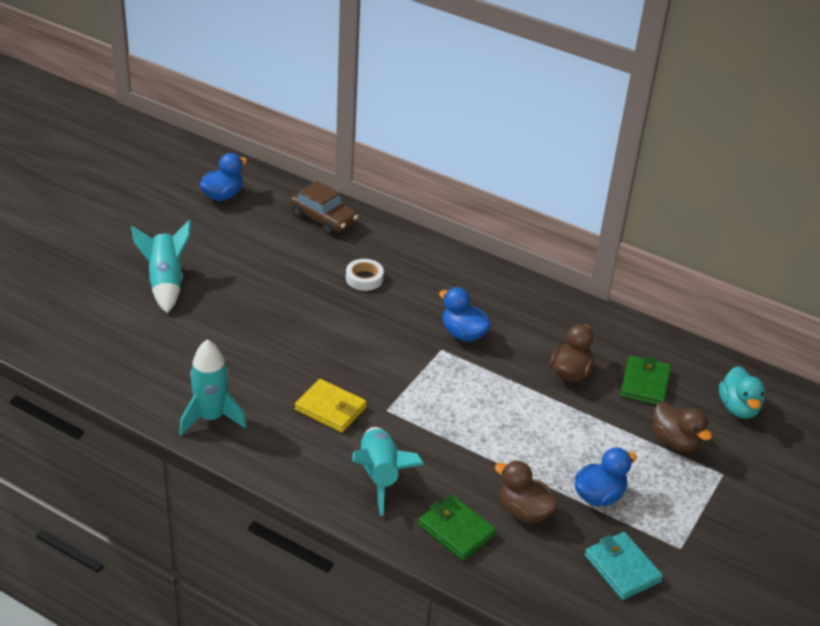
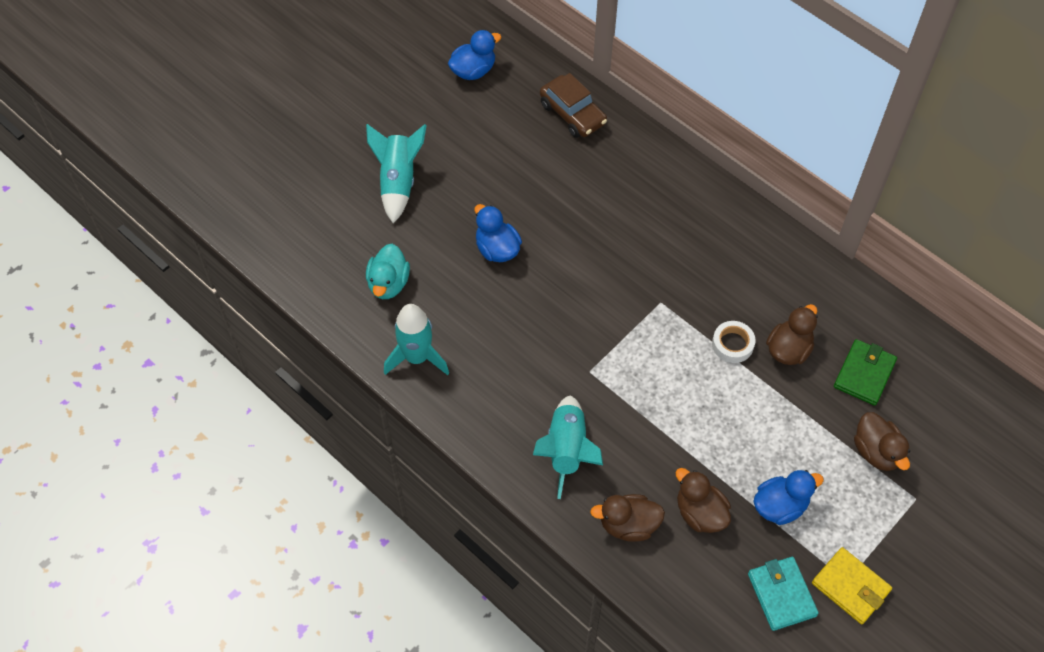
camera: 15 degrees right, 20 degrees up
(330, 409) = (534, 362): yellow wallet -> yellow wallet (850, 587)
(364, 278) = (600, 199): white tape -> white tape (732, 344)
(456, 530) = (628, 525): green wallet -> brown duck
(463, 334) = (687, 285): blue duck -> blue duck (497, 249)
(738, 408) = (956, 419): turquoise duck -> turquoise duck (388, 283)

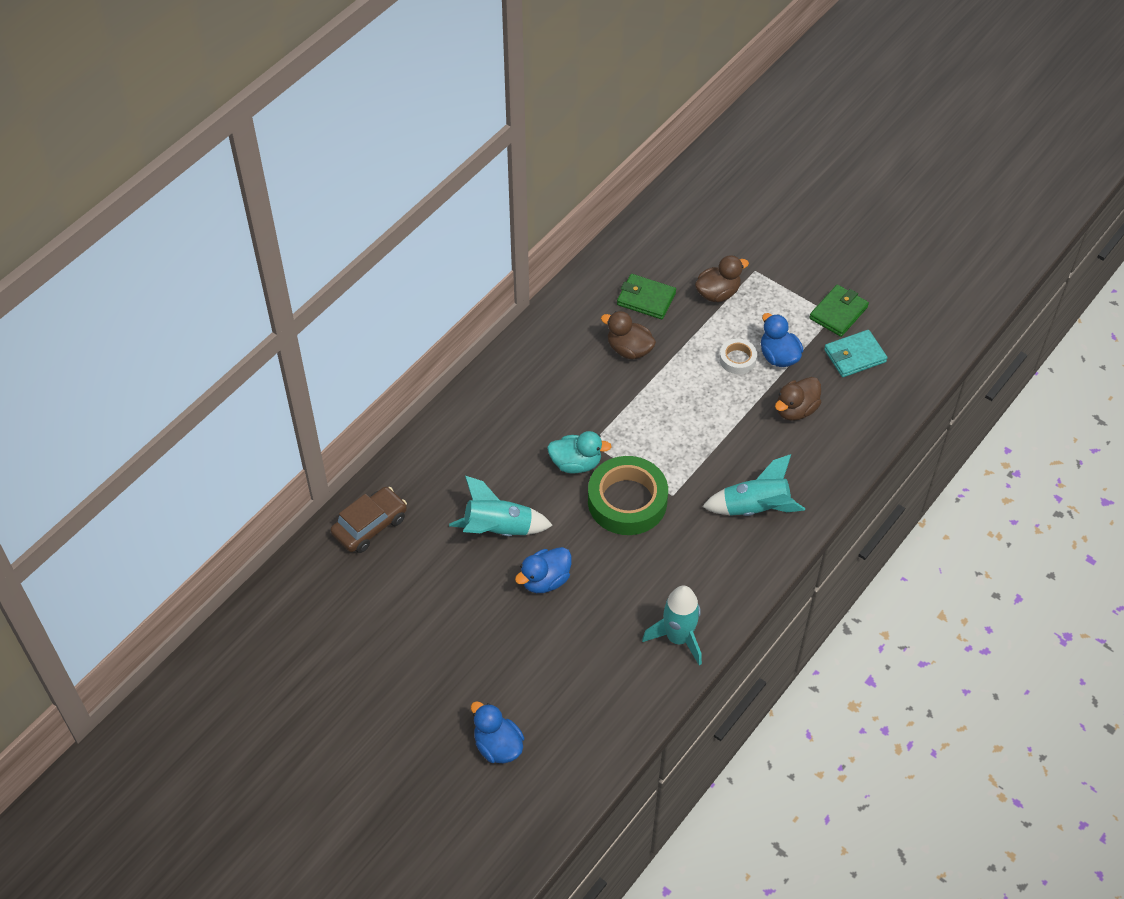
camera: 95 degrees left, 5 degrees down
(388, 283) = (596, 673): turquoise duck -> turquoise duck (576, 463)
(398, 181) = (467, 680): turquoise rocket -> turquoise rocket (498, 529)
(473, 71) = (312, 623): blue duck -> blue duck (498, 746)
(585, 328) = (627, 501): none -> green tape
(628, 525) = (817, 459): brown duck -> none
(732, 344) = (629, 389): white tape -> white tape (737, 359)
(850, 587) = (838, 313): yellow wallet -> green wallet

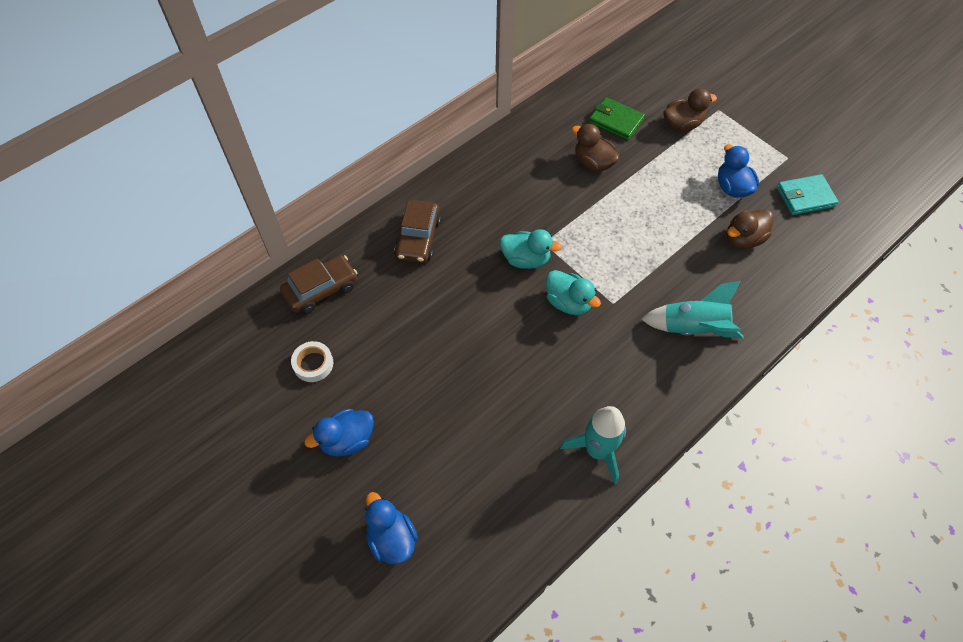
camera: 10 degrees right, 5 degrees up
(459, 457) = (418, 238): none -> brown car
(498, 529) = (440, 311): turquoise rocket -> none
(545, 580) = (475, 369): blue duck -> blue duck (347, 440)
(627, 501) = (568, 302): green tape -> turquoise duck
(737, 359) = (693, 185): white tape -> white tape (313, 364)
(838, 313) = (793, 156): green wallet -> none

